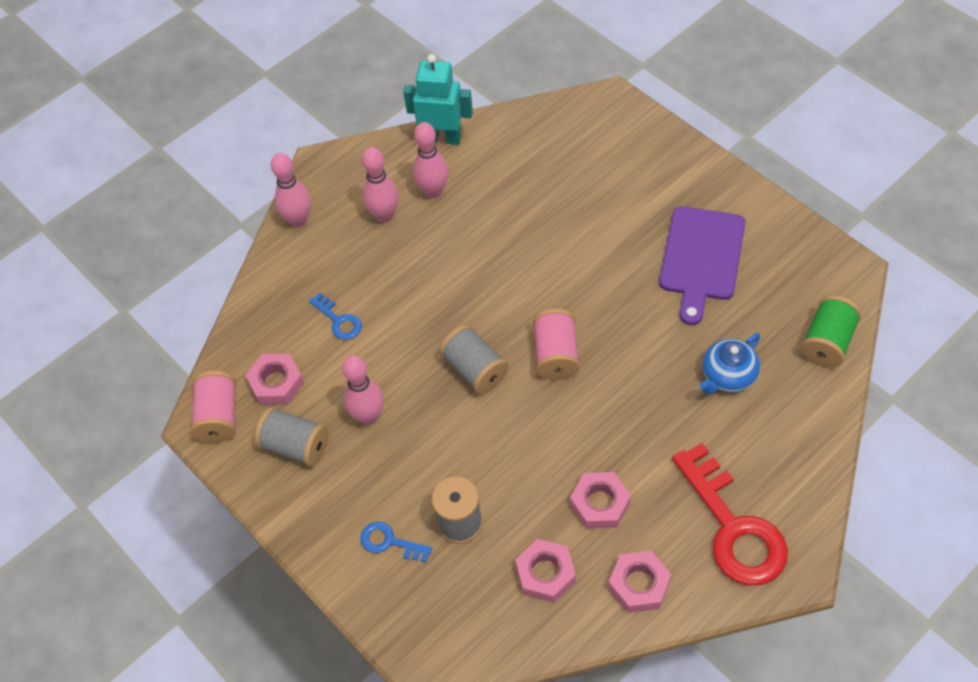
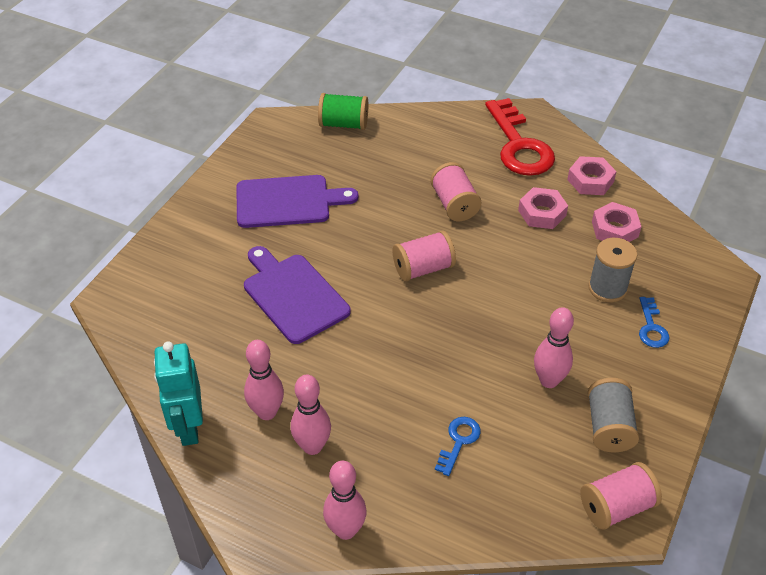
camera: 115 degrees left, 10 degrees down
(276, 383) = (554, 470): pink nut -> none
(475, 370) = (463, 318): grey spool -> none
(561, 236) = (293, 295): none -> purple cutting board
(645, 416) = (454, 204): none -> pink spool
(727, 376) = (397, 168): blue teapot -> none
(733, 527) = (519, 145): red key -> red key turned 120 degrees clockwise

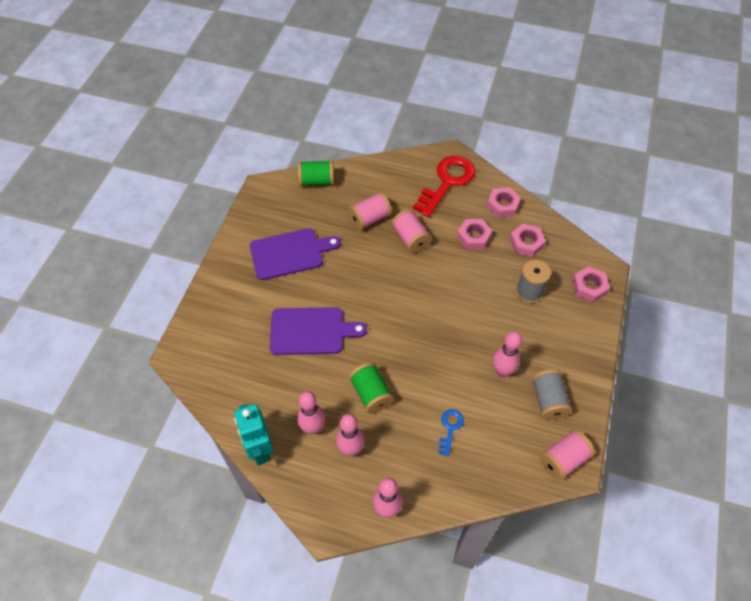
camera: 10 degrees left, 10 degrees up
(293, 295) = (311, 331): purple cutting board -> purple cutting board turned 135 degrees clockwise
(357, 382) = (371, 393): none -> green spool
(423, 268) = (399, 295): pink spool -> pink spool (370, 219)
(519, 145) = (447, 182): red key -> red key turned 120 degrees counterclockwise
(651, 327) = (564, 318): blue key -> none
(695, 293) = (589, 287): none -> pink nut

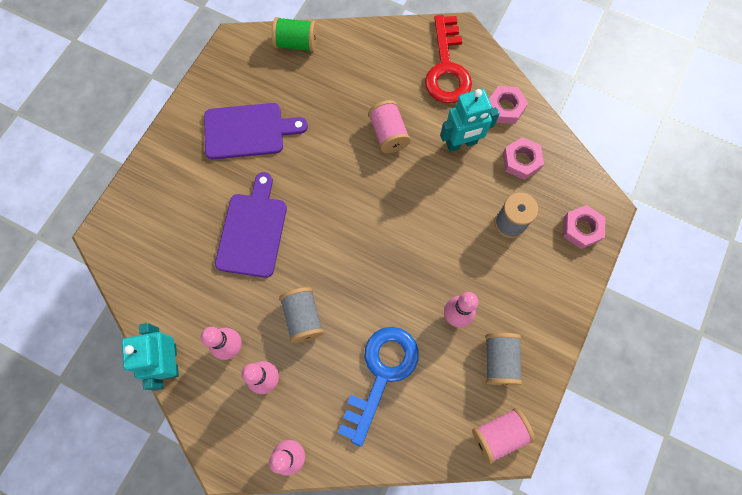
camera: 10 degrees right, 15 degrees up
(311, 331) = (252, 231): purple cutting board -> purple cutting board turned 90 degrees counterclockwise
(370, 219) = (347, 101): pink spool -> none
(371, 393) = (303, 317): green spool -> grey spool
(447, 182) = (447, 68): red key -> red key turned 135 degrees clockwise
(450, 428) = (381, 374): blue key -> blue key, size x2.15
(473, 237) = (461, 143): pink nut -> turquoise robot

